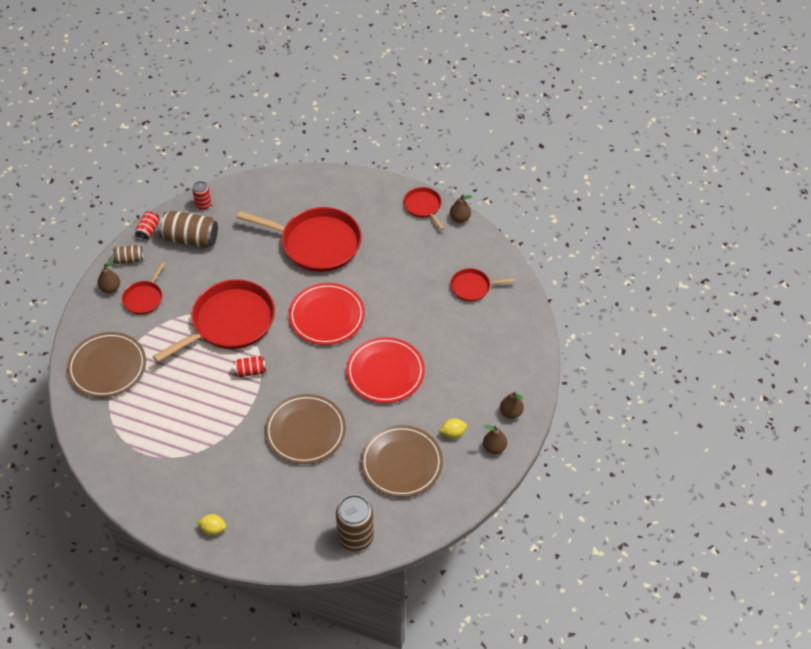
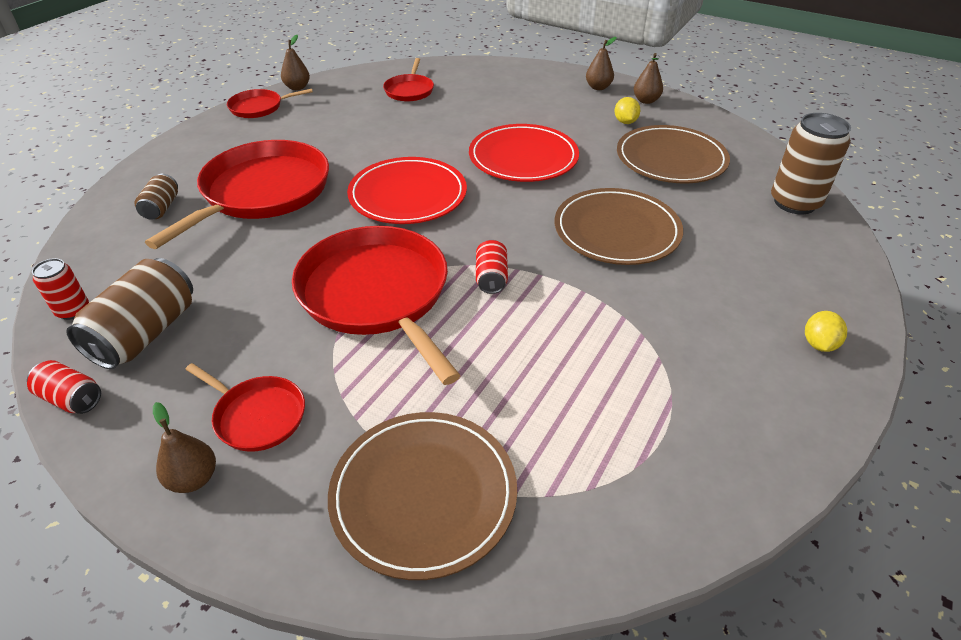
camera: 80 degrees left, 10 degrees down
(128, 259) = (130, 439): brown can -> brown can (161, 208)

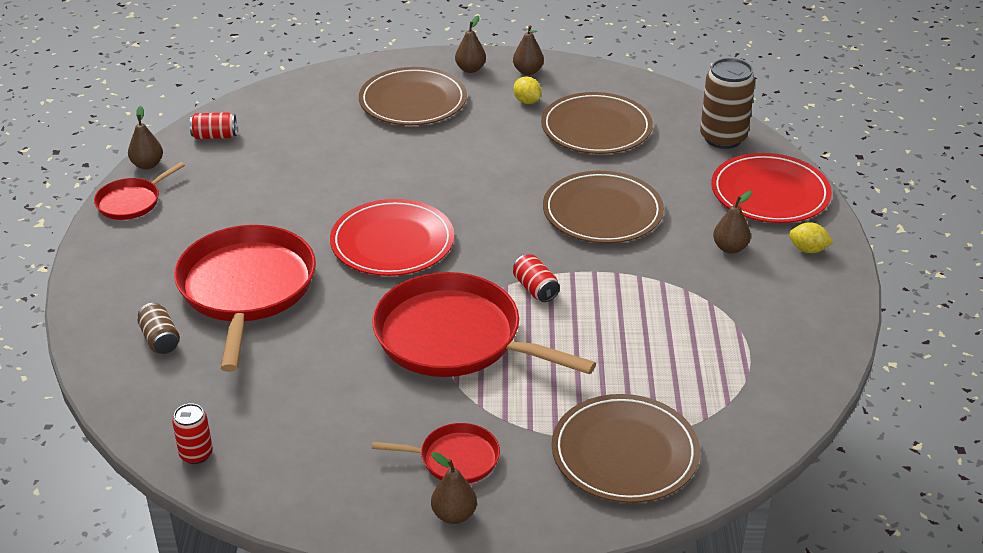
camera: 30 degrees left, 5 degrees down
(71, 398) = (288, 511): red can -> red can (215, 136)
(145, 334) = (289, 444): brown can -> none
(409, 90) = (279, 130): red pan -> none
(523, 157) = (464, 169): red plate -> red plate (770, 193)
(530, 97) = (413, 101): none -> brown plate
(725, 310) = (730, 248): none -> brown pear
(818, 344) = (808, 250): yellow lemon -> yellow lemon turned 60 degrees counterclockwise

